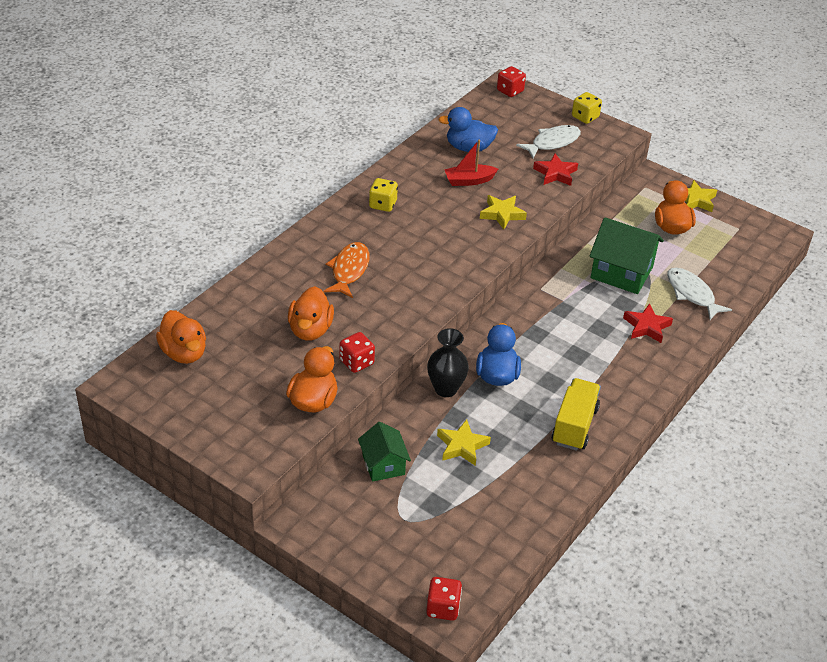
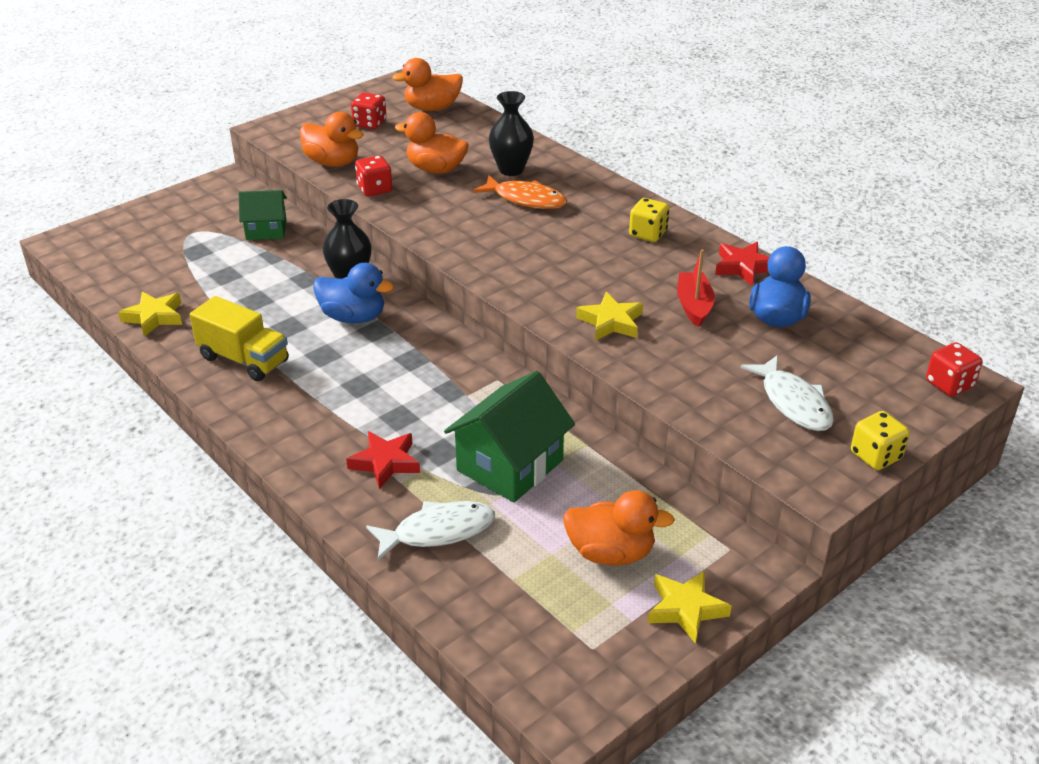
camera: 105 degrees right, 5 degrees down
(300, 284) = (511, 170): none -> black vase
(443, 608) = (79, 240): red dice -> red dice (370, 124)
(462, 446) = (261, 278): yellow star -> yellow star (154, 317)
(555, 173) = (705, 389): red star -> red star (743, 267)

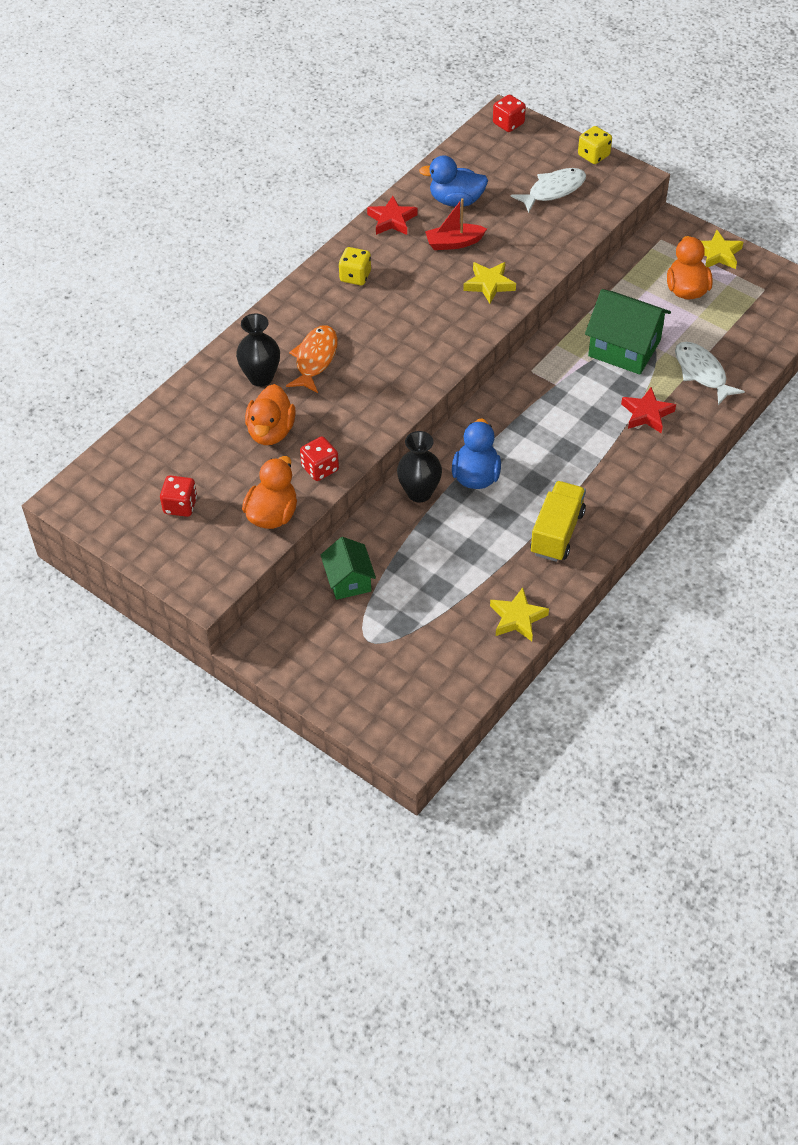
camera: 100 degrees left, 15 degrees up
(432, 108) = (135, 462): orange duck -> none

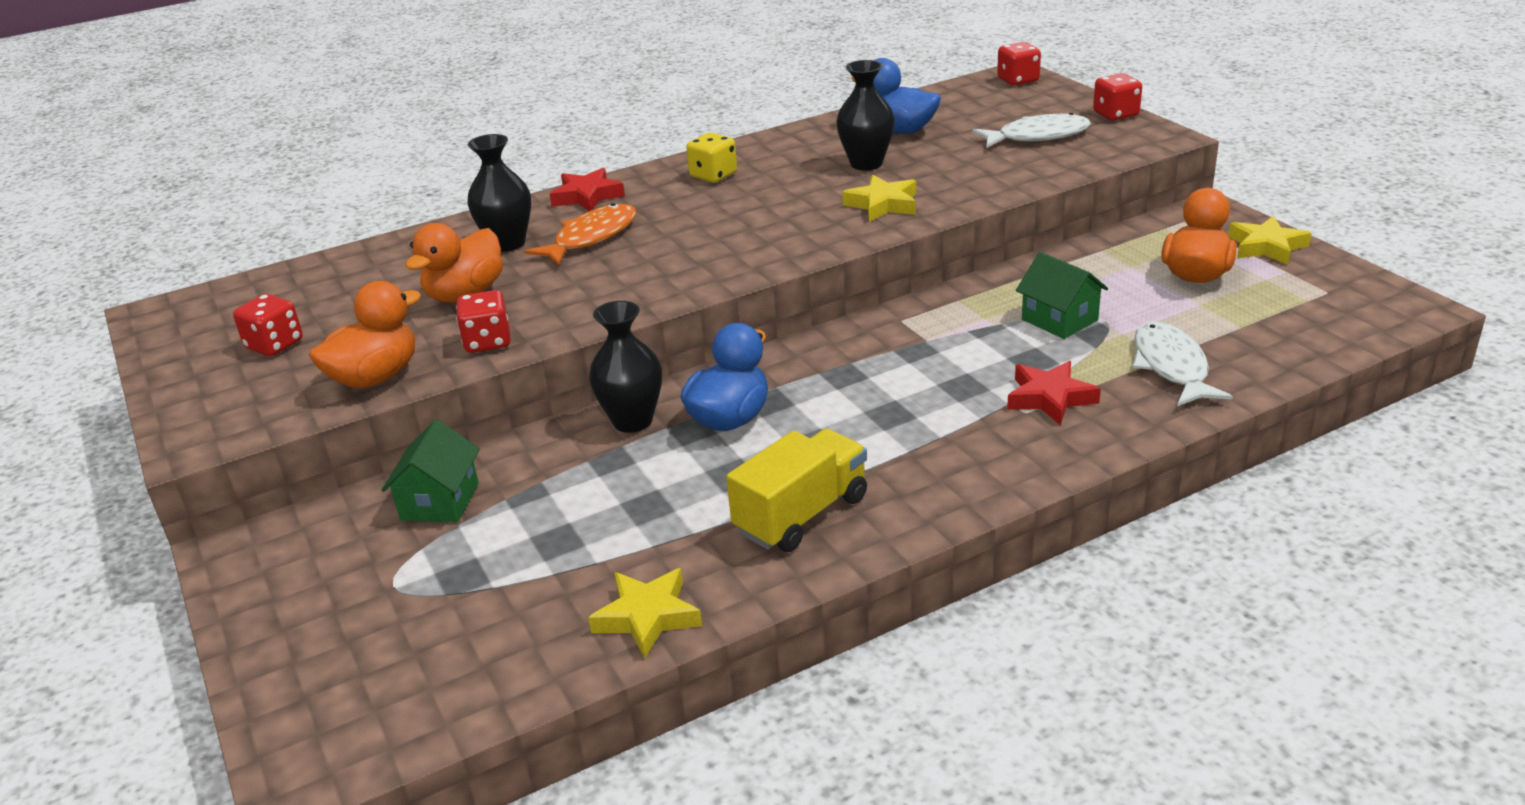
camera: 25 degrees right, 20 degrees down
(392, 220) = (803, 137): red star -> red star (587, 196)
(454, 243) = (866, 164): red boat -> black vase
(593, 155) = (1115, 114): yellow dice -> red dice
(624, 348) = (1059, 320): green house -> green house, size x0.61

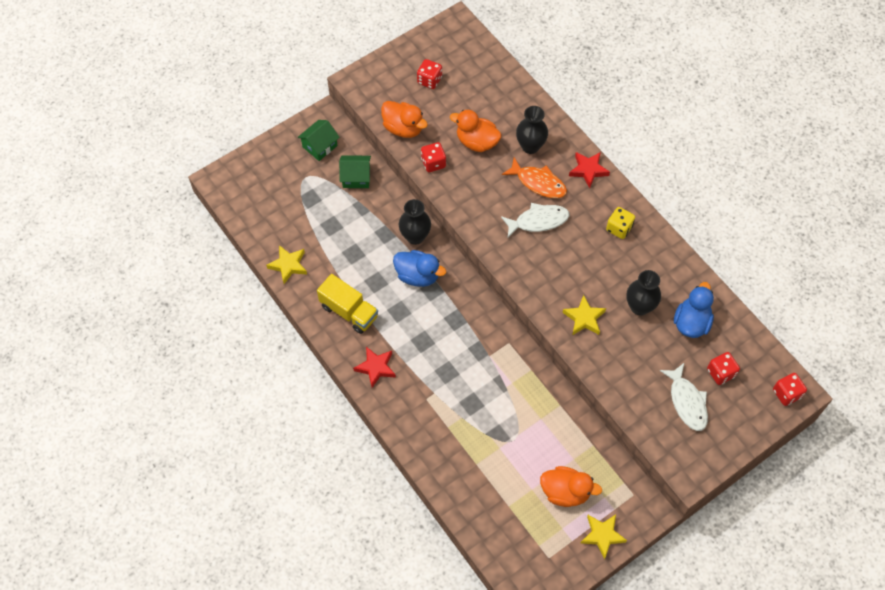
camera: 80 degrees right, 30 degrees up
(1050, 398) = (438, 410): red star -> red star (376, 367)
(1059, 320) = (512, 418): green house -> green house (320, 146)
(1115, 114) = (727, 451): red dice -> red dice (720, 373)
(1171, 367) = (468, 467): white fish -> white fish (538, 221)

